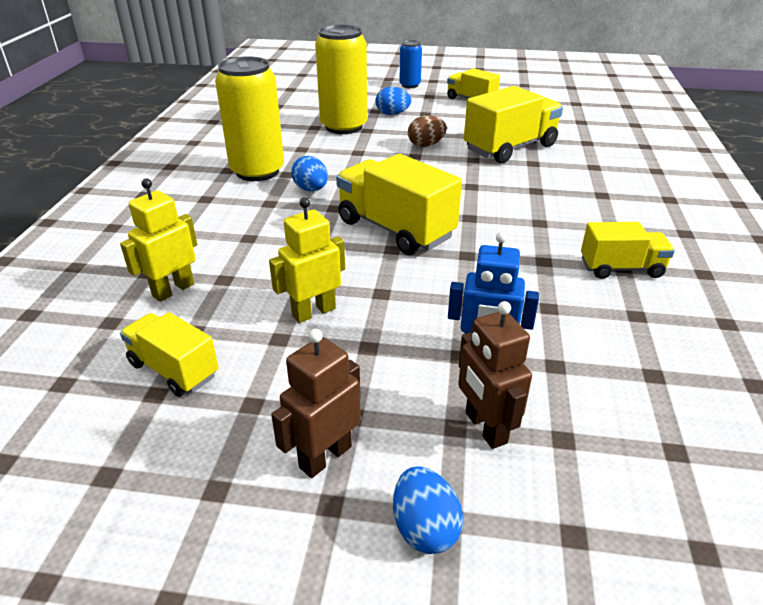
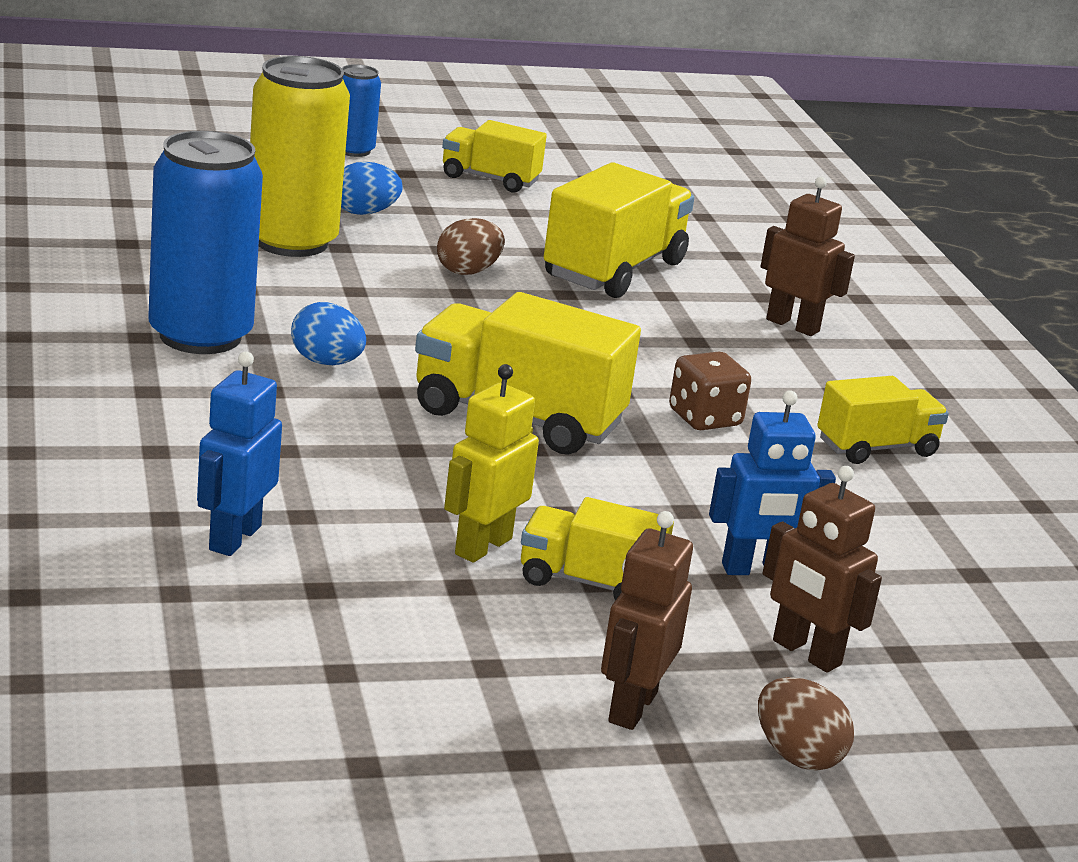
camera: 25 degrees left, 10 degrees down
(173, 290) = (234, 538): yellow robot -> blue robot
(174, 370) = (340, 640): yellow truck -> yellow truck (589, 582)
(257, 171) = (200, 336): yellow can -> blue can
(425, 528) = (797, 755): blue egg -> brown egg
(513, 238) = (704, 418): none -> brown dice
(603, 184) = (793, 325): none -> brown robot

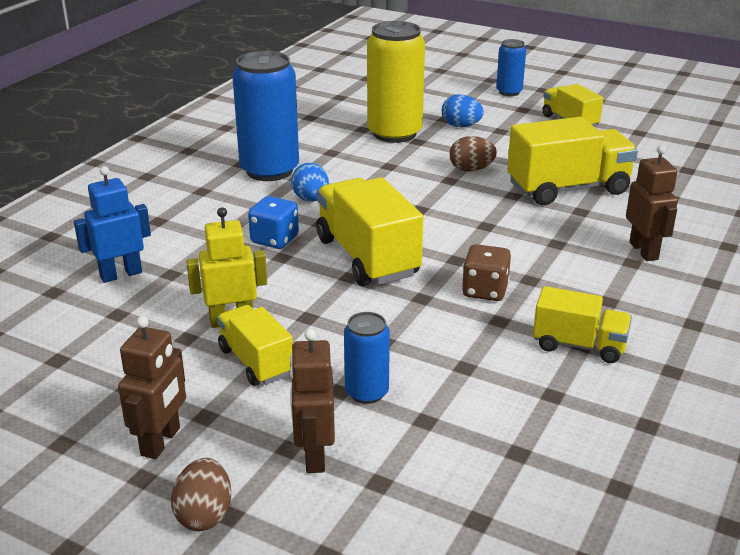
camera: 45 degrees right, 5 degrees up
(367, 429) = (274, 239): none -> blue dice
(631, 707) = (161, 442): brown robot -> brown robot turned 135 degrees clockwise
(756, 570) = (366, 392): blue robot -> blue can

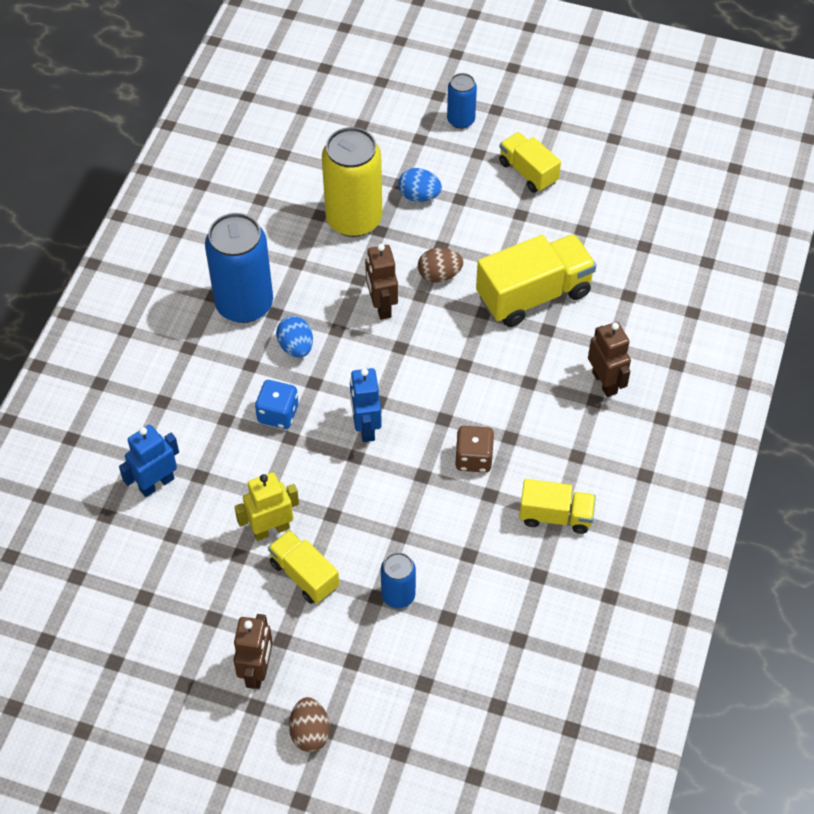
camera: 10 degrees left, 25 degrees up
(314, 455) = (373, 666): brown robot -> brown robot (381, 306)
(367, 257) = (366, 427): yellow truck -> blue robot

